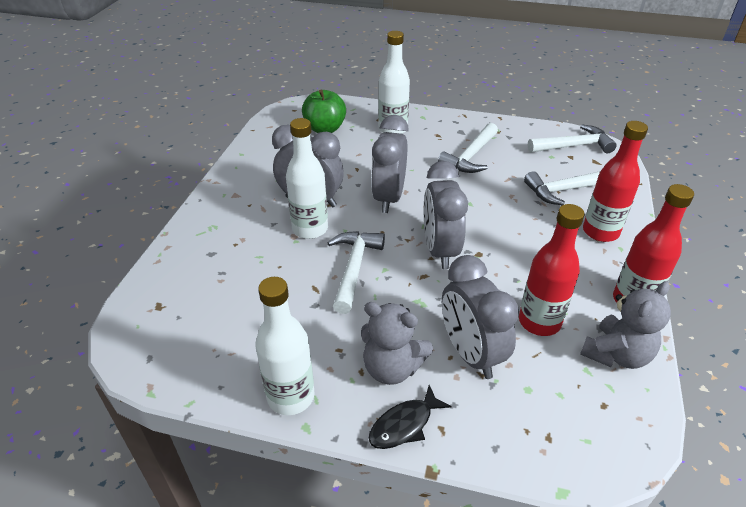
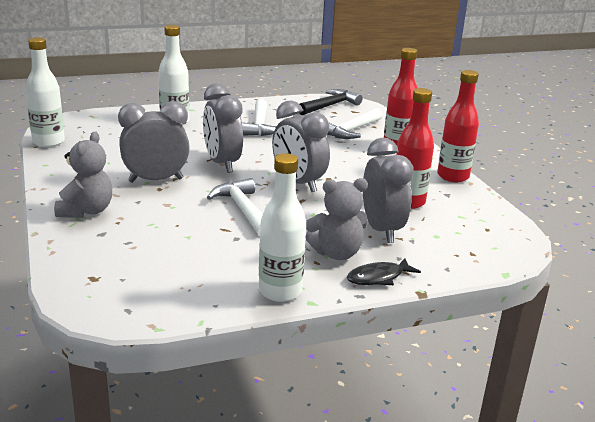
camera: 35 degrees left, 15 degrees down
(310, 229) = (176, 196): white bottle -> white bottle (48, 142)
(325, 129) = (110, 132): green apple -> none
(404, 425) = (378, 277): black fish -> black fish turned 45 degrees clockwise
(470, 353) = (381, 230): grey clock -> grey clock turned 135 degrees counterclockwise
(573, 146) = (330, 106): white hammer -> black hammer
(616, 354) = (469, 204): grey teddy bear -> grey teddy bear (86, 211)

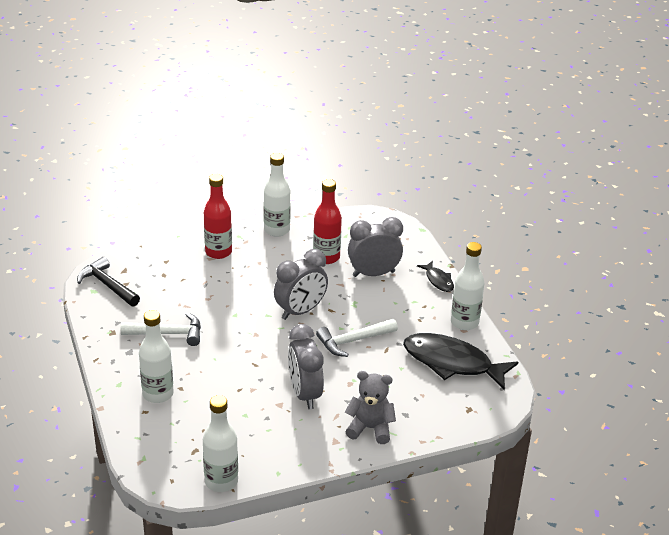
camera: 90 degrees left, 10 degrees up
(191, 273) = (452, 363): none -> black fish
(222, 163) = (264, 355): grey clock -> none
(336, 253) = (411, 296): grey teddy bear -> none
(351, 131) = (178, 275): white hammer -> none
(453, 176) = (276, 230): red bottle -> white bottle

